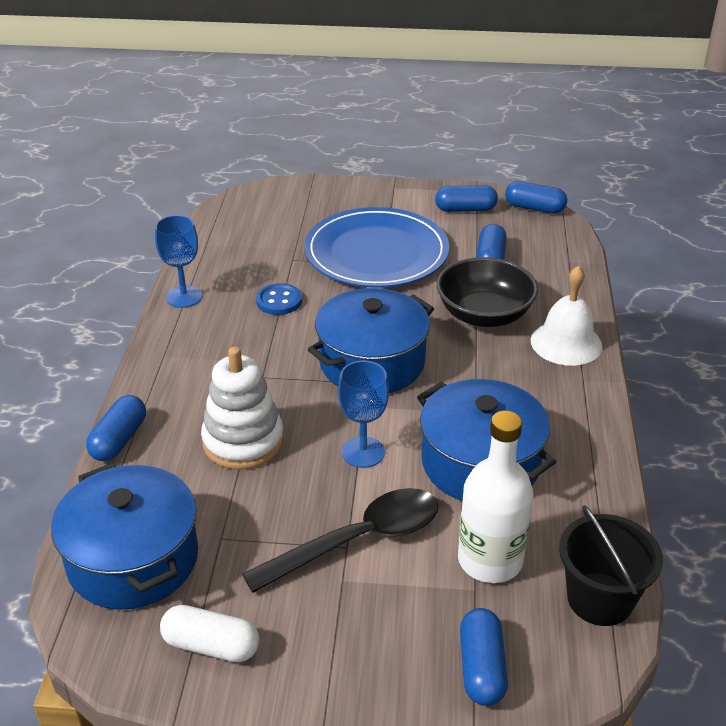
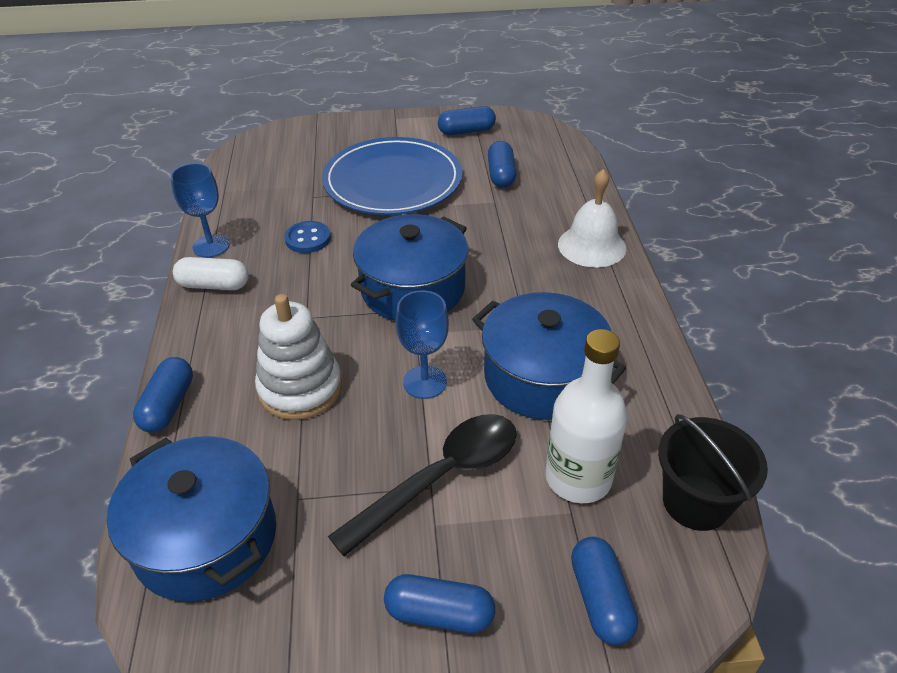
camera: 10 degrees left, 5 degrees up
(211, 646) = (310, 626): white capsule -> white capsule (214, 285)
(484, 315) = (509, 228): black bowl -> none
(534, 208) = (529, 123): blue capsule -> blue capsule (439, 614)

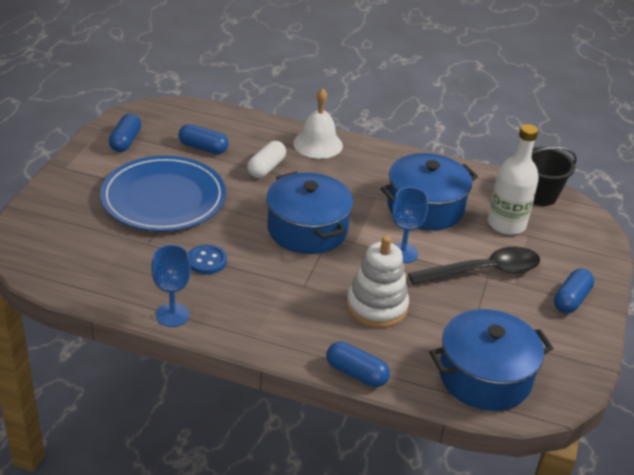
camera: 70 degrees left, 5 degrees down
(214, 285) = (229, 324): white capsule -> white capsule (266, 168)
(440, 478) = (483, 271): black spoon -> black spoon turned 90 degrees clockwise
(600, 599) = (582, 246): blue capsule -> none

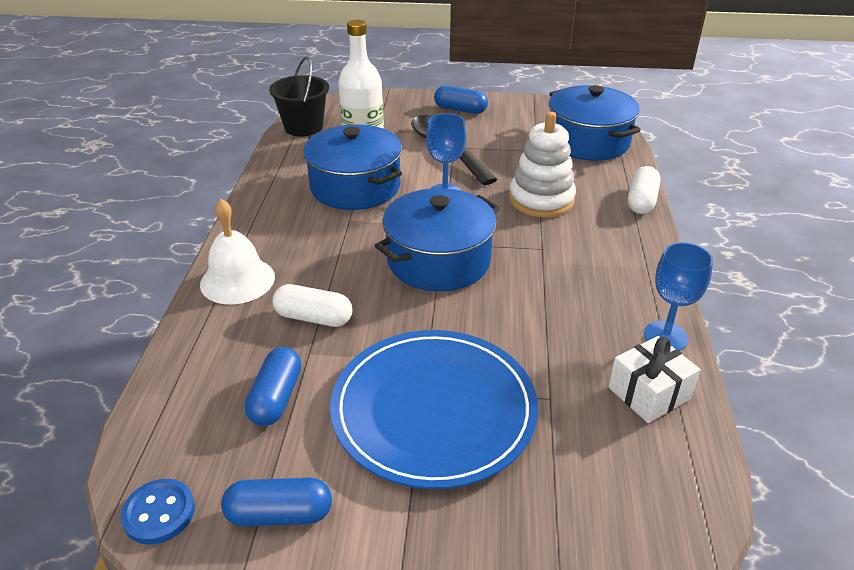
camera: 100 degrees left, 0 degrees up
(127, 286) = (649, 393): none -> white gift
(206, 261) = (549, 330): blue button -> blue button (159, 513)
(356, 373) = (641, 201): blue capsule -> white capsule

